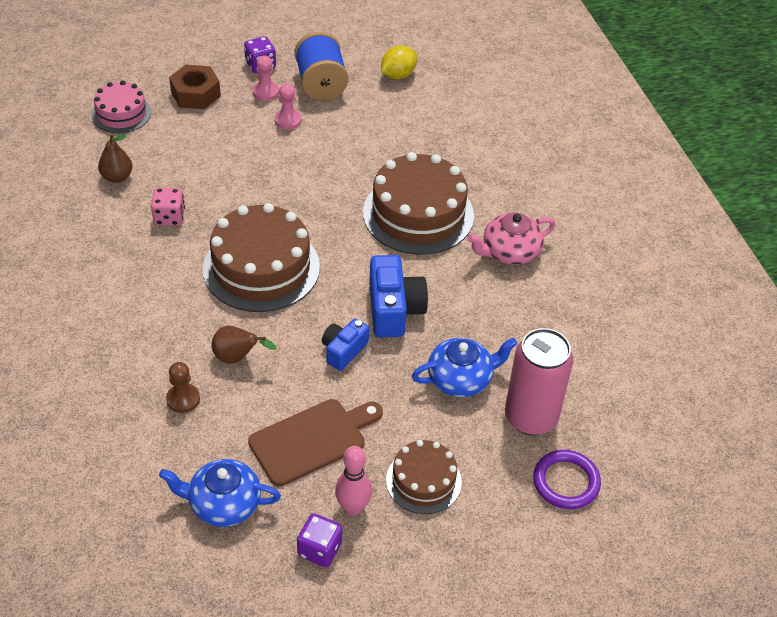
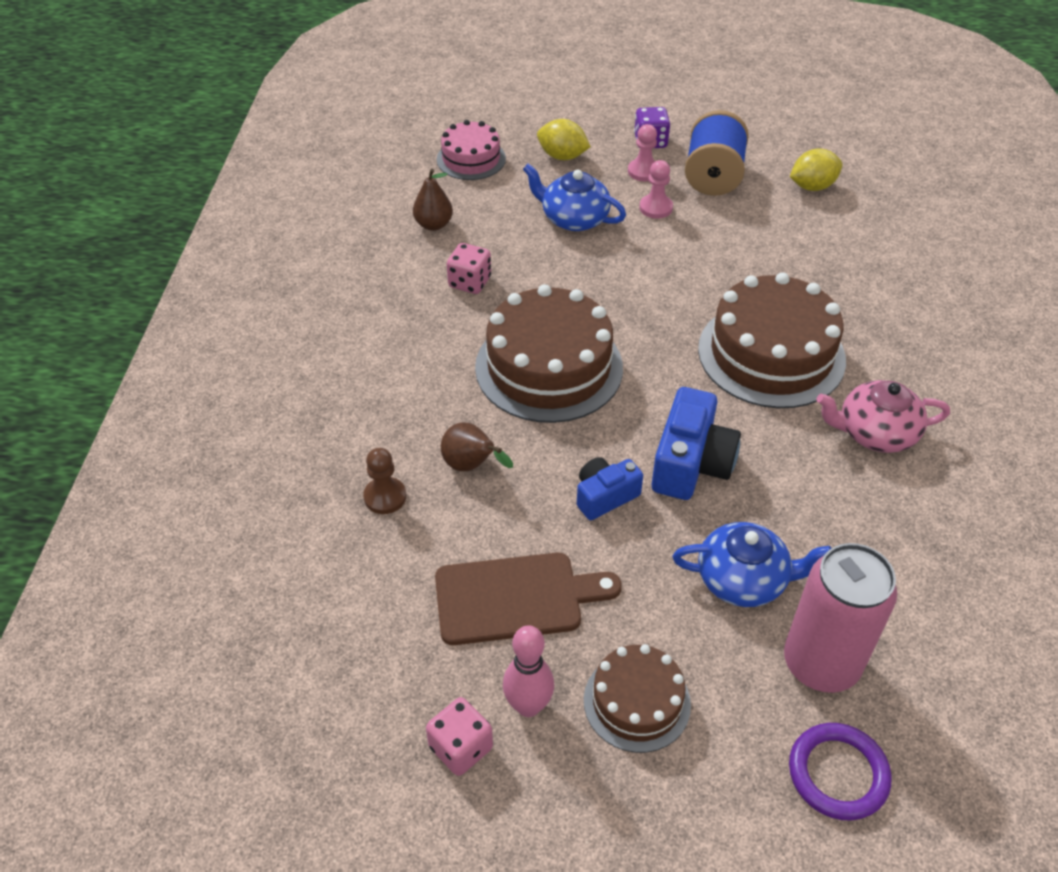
camera: 25 degrees right, 0 degrees up
(195, 94) = (562, 156): brown nut -> yellow lemon
(223, 504) = (370, 643): blue teapot -> blue teapot (573, 218)
(319, 549) = (461, 747): purple dice -> pink dice

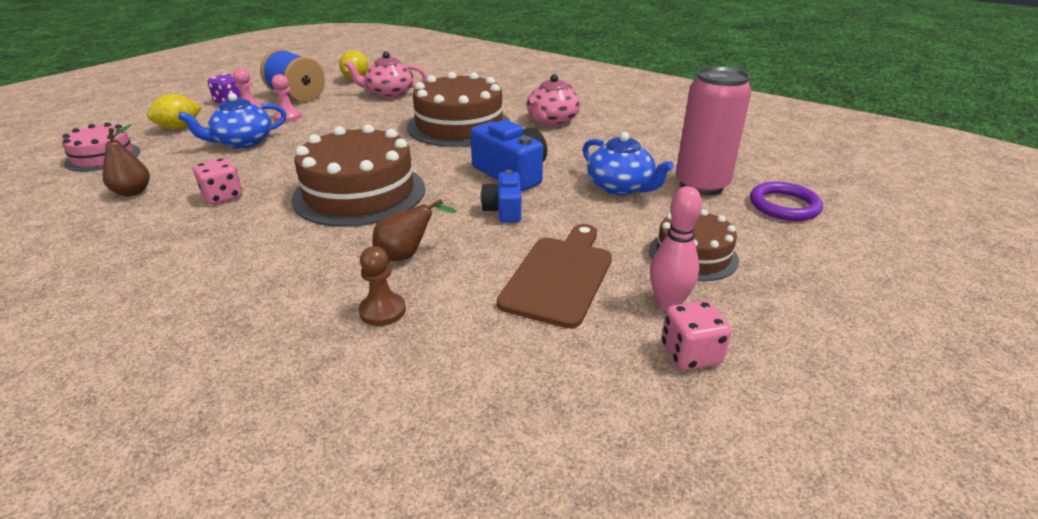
camera: 60 degrees left, 15 degrees down
(743, 579) = (620, 187): blue teapot -> blue teapot turned 105 degrees clockwise
(799, 241) = (389, 93): none -> pink teapot

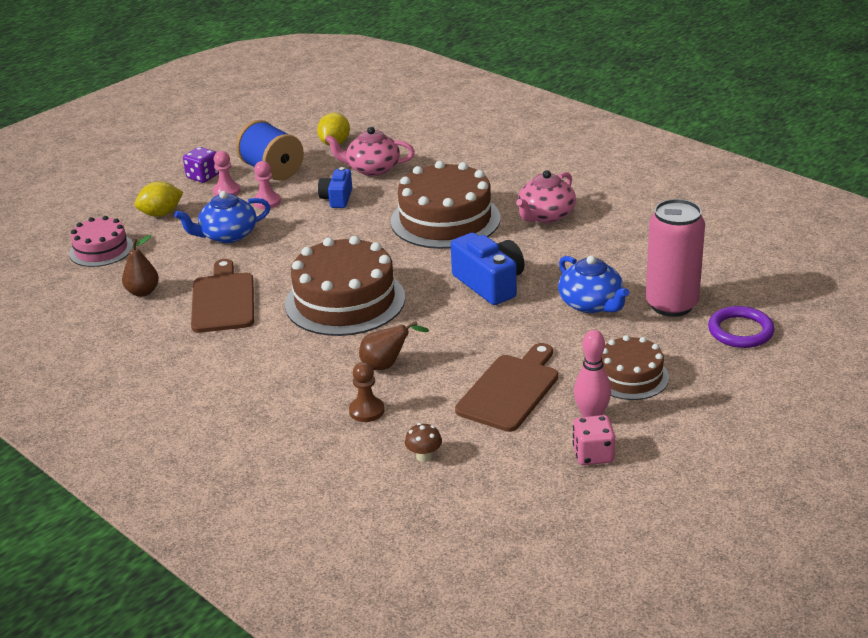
camera: 10 degrees right, 0 degrees up
(223, 197) = (223, 300): pink dice -> brown cutting board
(463, 371) = (424, 456): none -> brown mushroom
(504, 210) = (475, 325): blue camera -> blue camera (337, 198)

